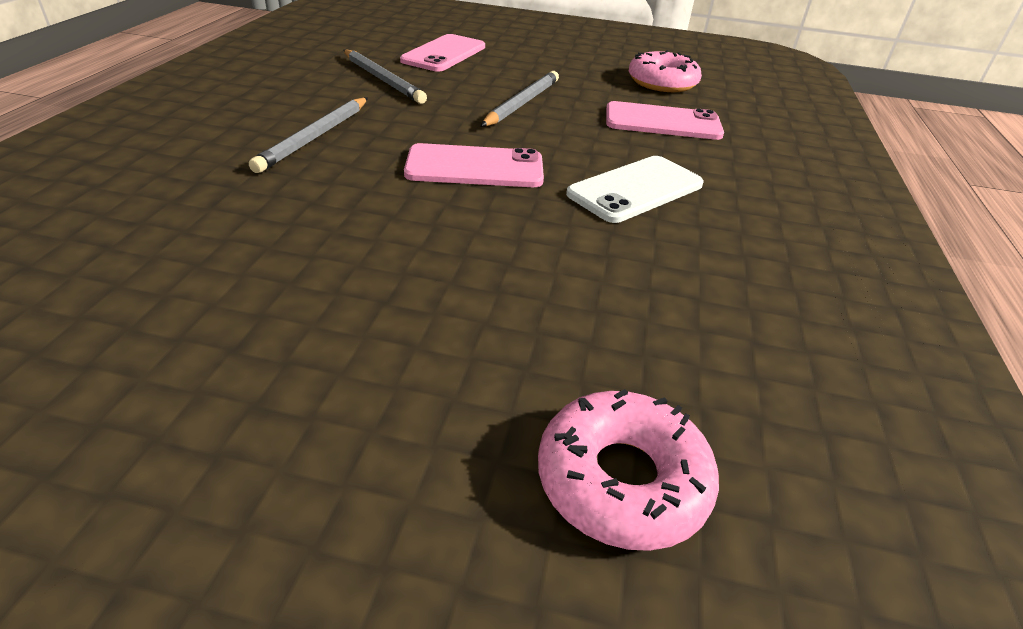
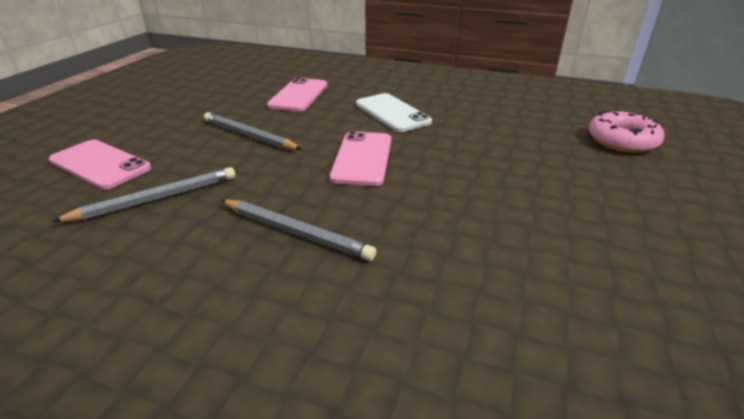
camera: 80 degrees left, 5 degrees down
(662, 82) = (229, 87): pink donut -> none

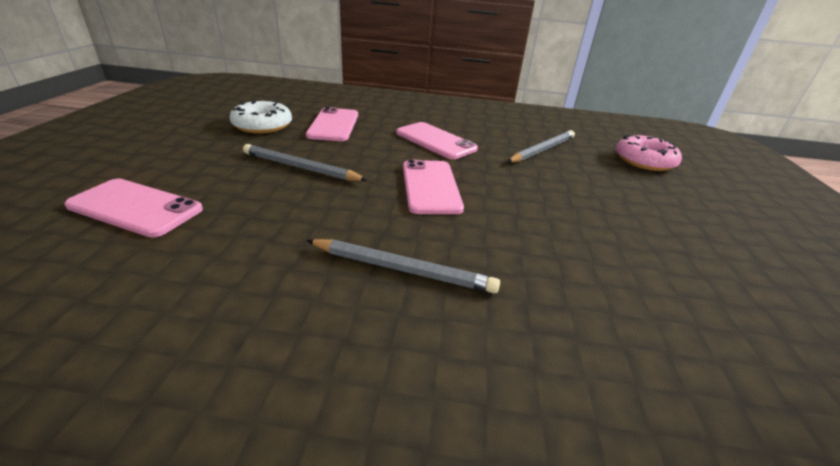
camera: 15 degrees left, 0 degrees up
(156, 199) = (225, 244): grey pencil -> grey pencil (542, 150)
(233, 95) = (262, 125): none -> white donut
(392, 113) = (435, 141): white phone -> pink phone

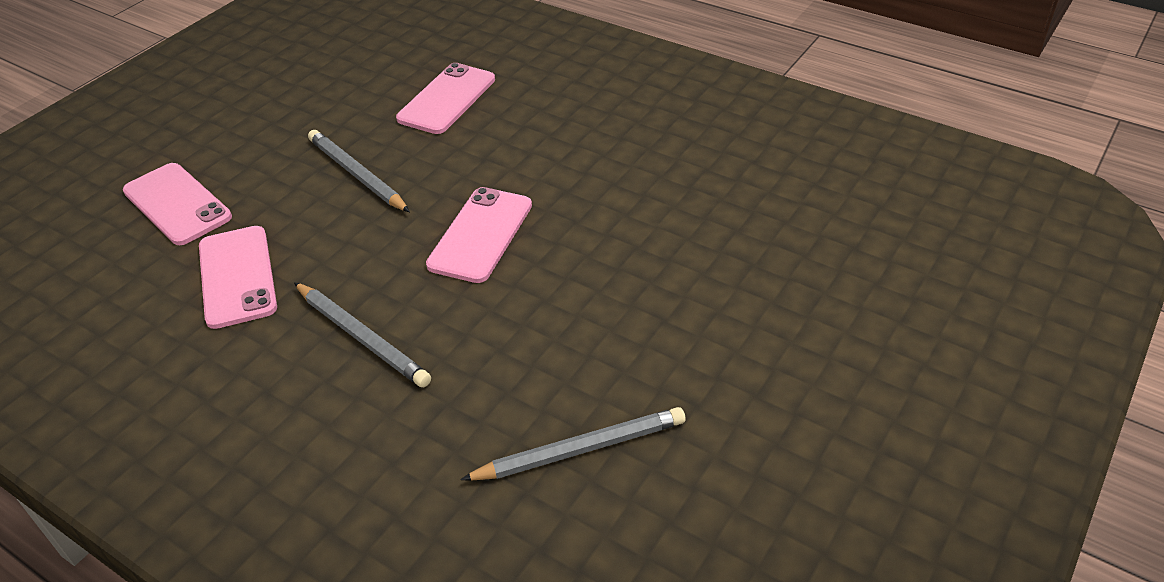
camera: 30 degrees right, 10 degrees up
(262, 125) = (359, 88): white donut -> none
(435, 141) = (558, 152): pink phone -> pink phone (237, 276)
(542, 150) = (702, 196): grey pencil -> grey pencil (580, 449)
(644, 161) = (847, 248): pink donut -> none

